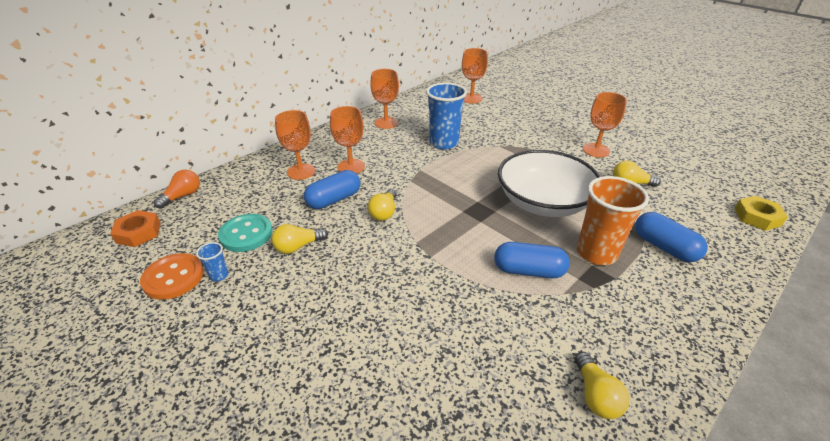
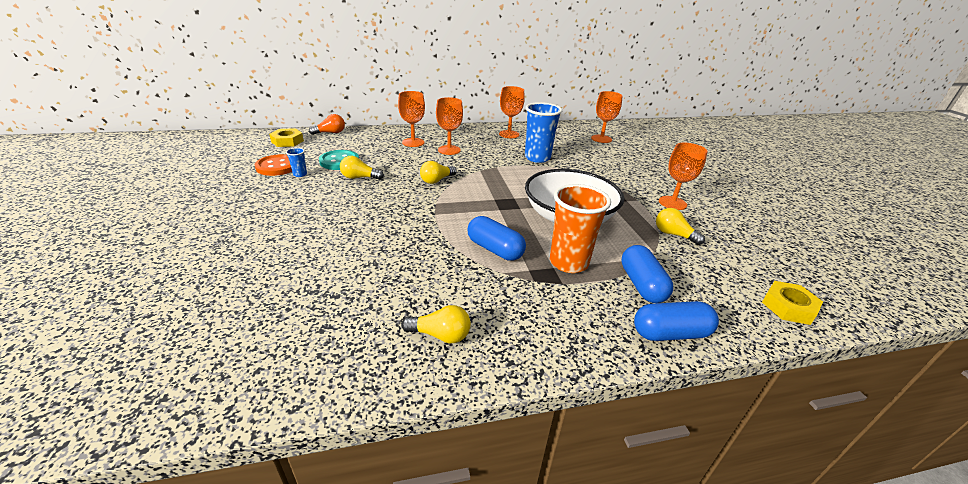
camera: 30 degrees right, 5 degrees down
(138, 232) = (287, 141): orange nut -> yellow nut
(334, 199) = (413, 163): blue capsule -> blue capsule (670, 333)
(595, 395) = (440, 335): yellow light bulb -> yellow light bulb turned 105 degrees counterclockwise

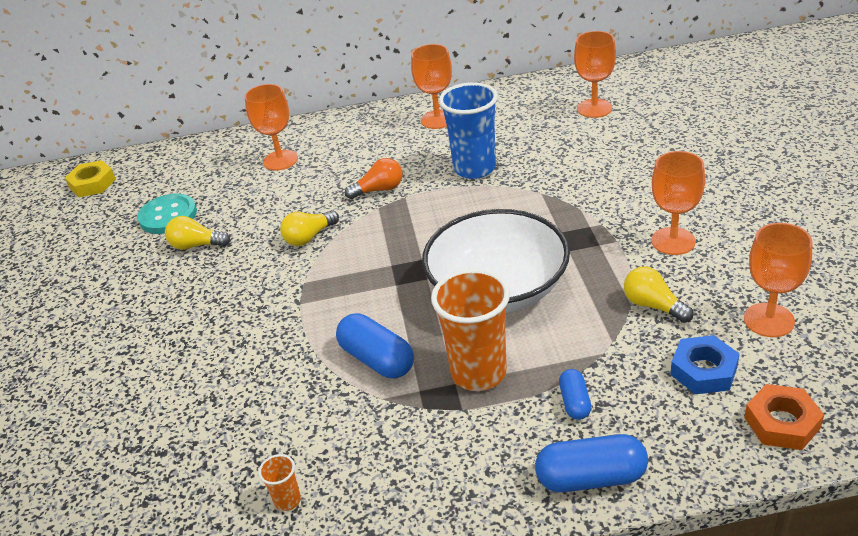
camera: 10 degrees right, 5 degrees up
(277, 166) = (80, 238): orange button -> none
(300, 174) = (112, 249): blue cup -> none
(330, 133) = (155, 156): orange light bulb -> orange light bulb (379, 190)
(440, 335) = (287, 500): yellow light bulb -> orange cup
(449, 150) = (335, 169): orange goblet -> orange goblet (769, 320)
(641, 285) = (574, 402): blue capsule -> blue capsule, size x0.58
(722, 272) = (703, 370): none -> blue nut
(788, 307) = (782, 423): yellow nut -> orange nut

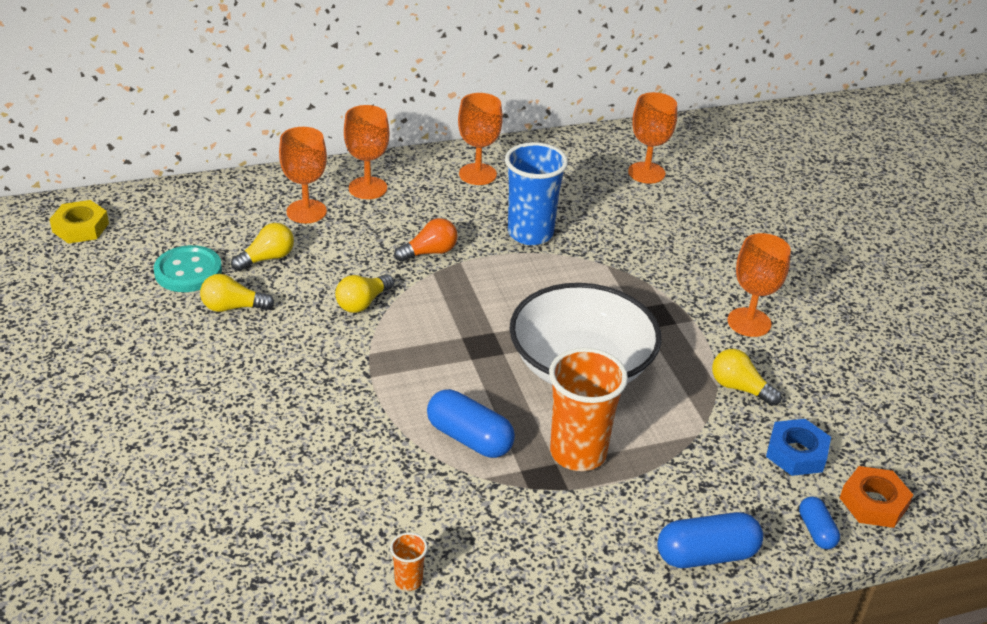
camera: 15 degrees left, 0 degrees up
(236, 202) = (267, 258): none -> yellow light bulb
(574, 402) = (679, 483): blue capsule -> blue capsule (816, 531)
(769, 320) = (850, 405): orange goblet -> orange goblet (368, 188)

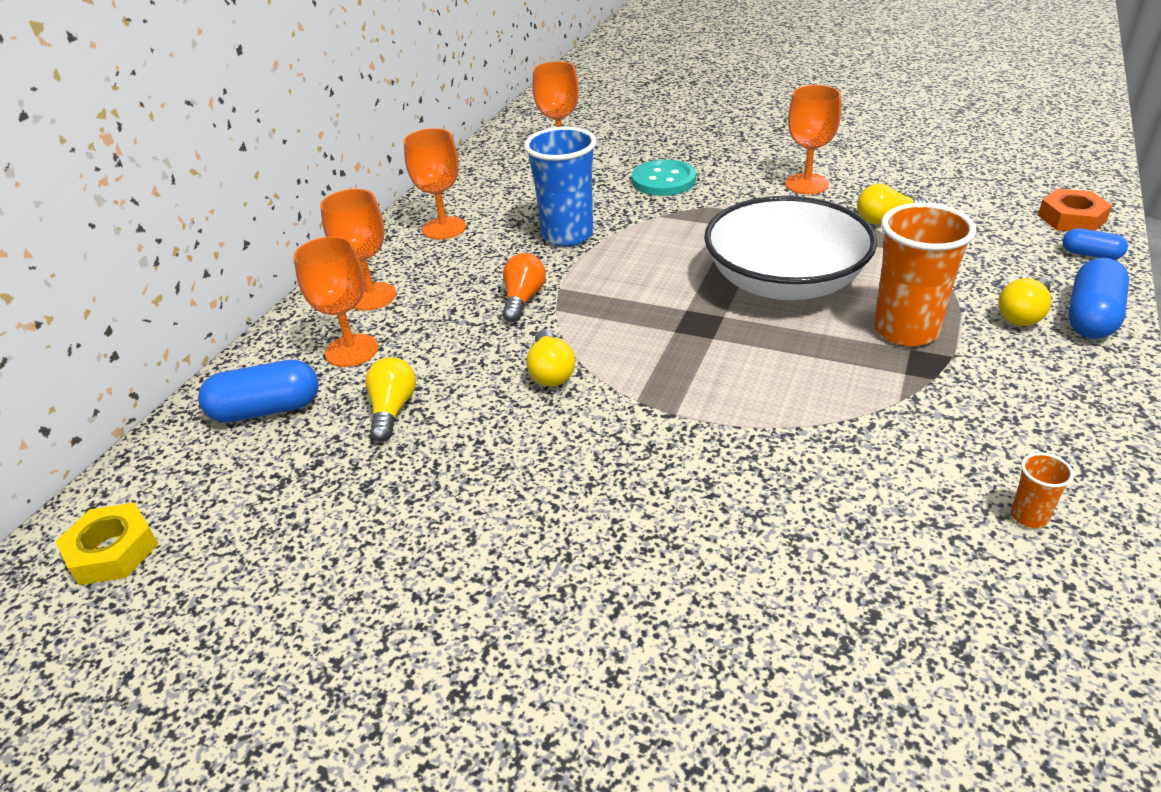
camera: 45 degrees left, 0 degrees up
(188, 271) = (333, 483): turquoise button -> turquoise button (663, 180)
(233, 307) = (445, 471): yellow light bulb -> yellow light bulb (1023, 314)
(469, 438) = (832, 386): blue capsule -> blue capsule (266, 410)
(796, 453) = (988, 226): blue nut -> none

